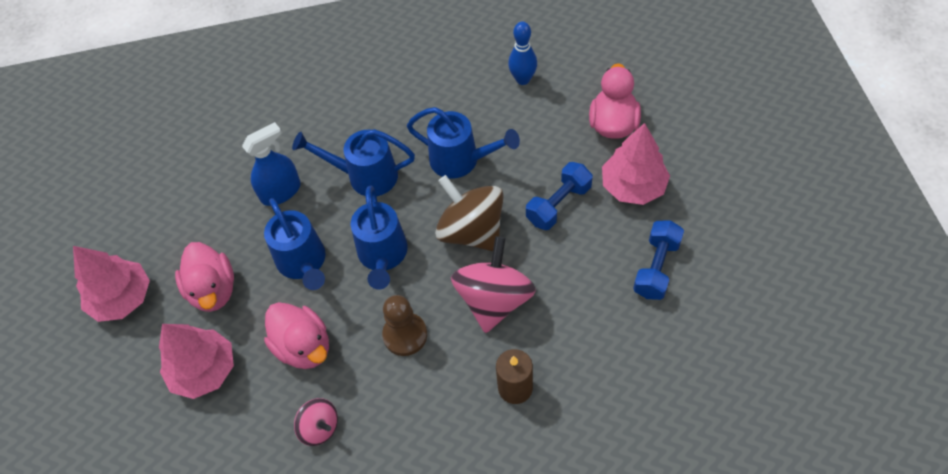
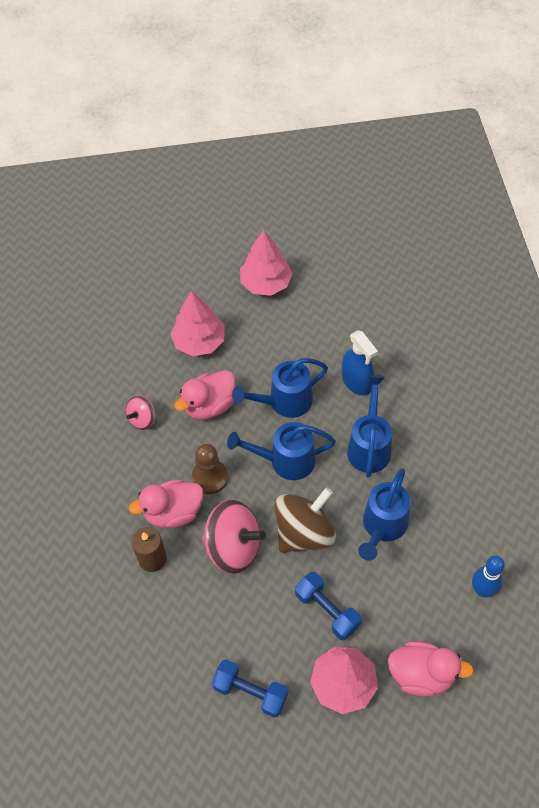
camera: 90 degrees right, 0 degrees up
(213, 290) = (266, 341): pink duck -> pink duck (173, 513)

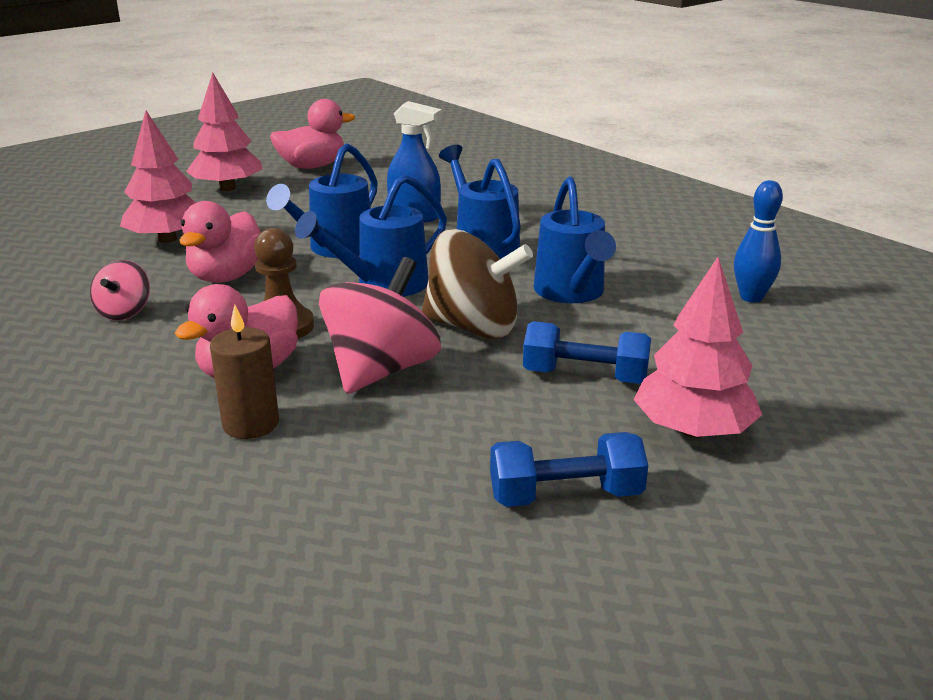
camera: 35 degrees left, 30 degrees down
(233, 547) = (381, 370): pink spinning top -> pink spinning top turned 45 degrees counterclockwise
(304, 532) = (473, 327): brown spinning top -> brown spinning top turned 90 degrees clockwise
(422, 675) = (780, 382): pink duck -> pink duck (312, 166)

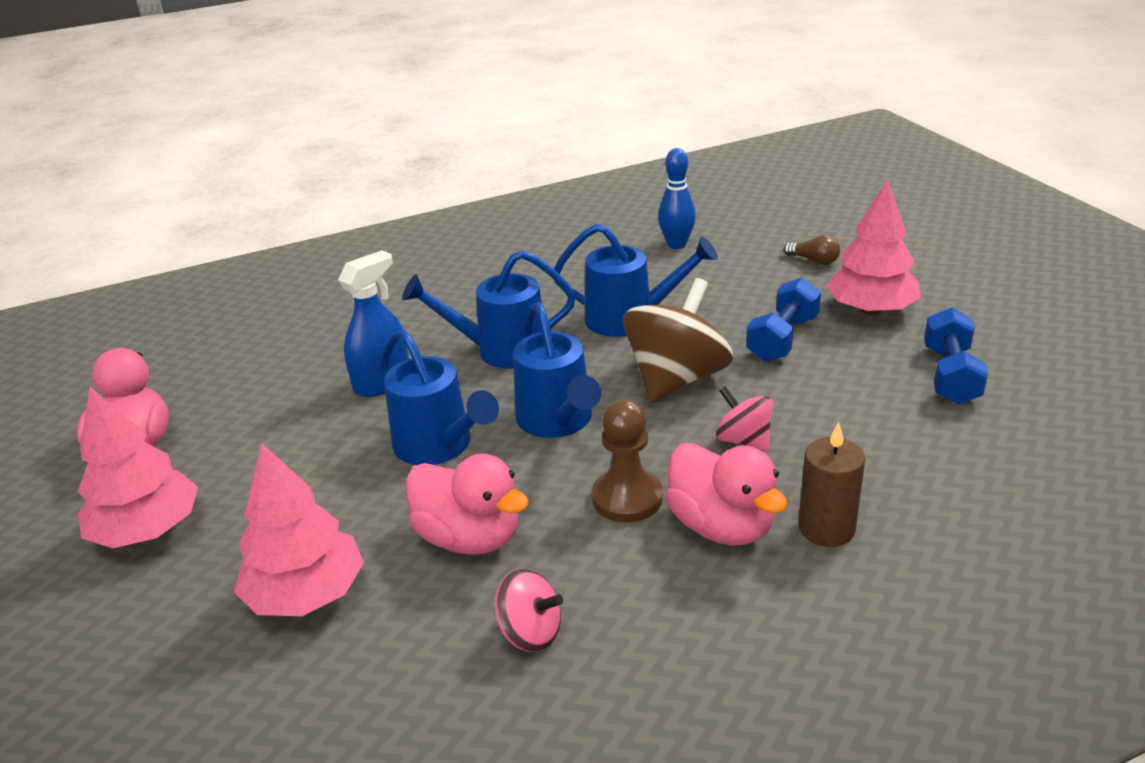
camera: 70 degrees left, 5 degrees up
(381, 370) = (743, 440): pink spinning top -> pink spinning top, size x0.53
(791, 383) = (814, 261): none -> brown light bulb

